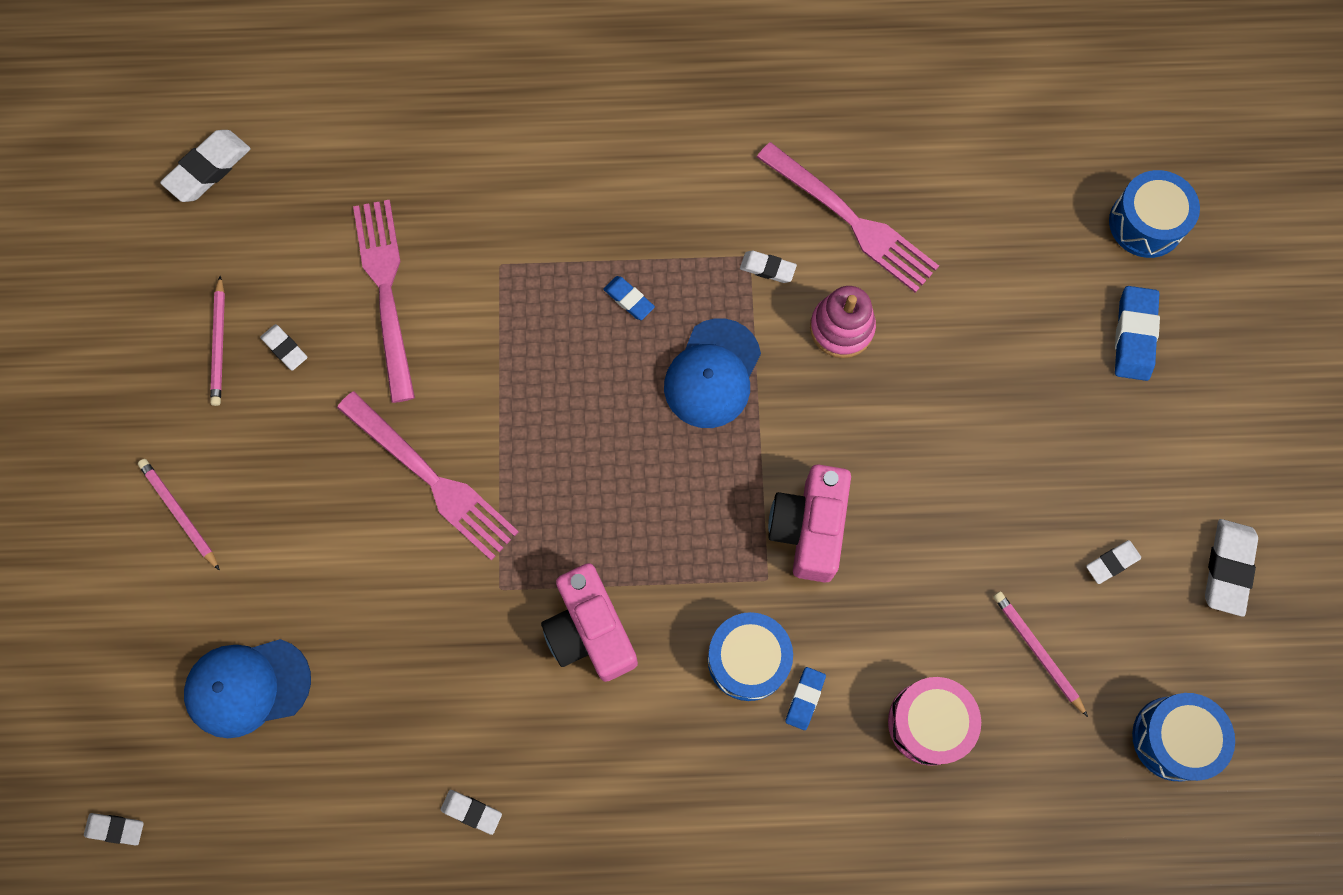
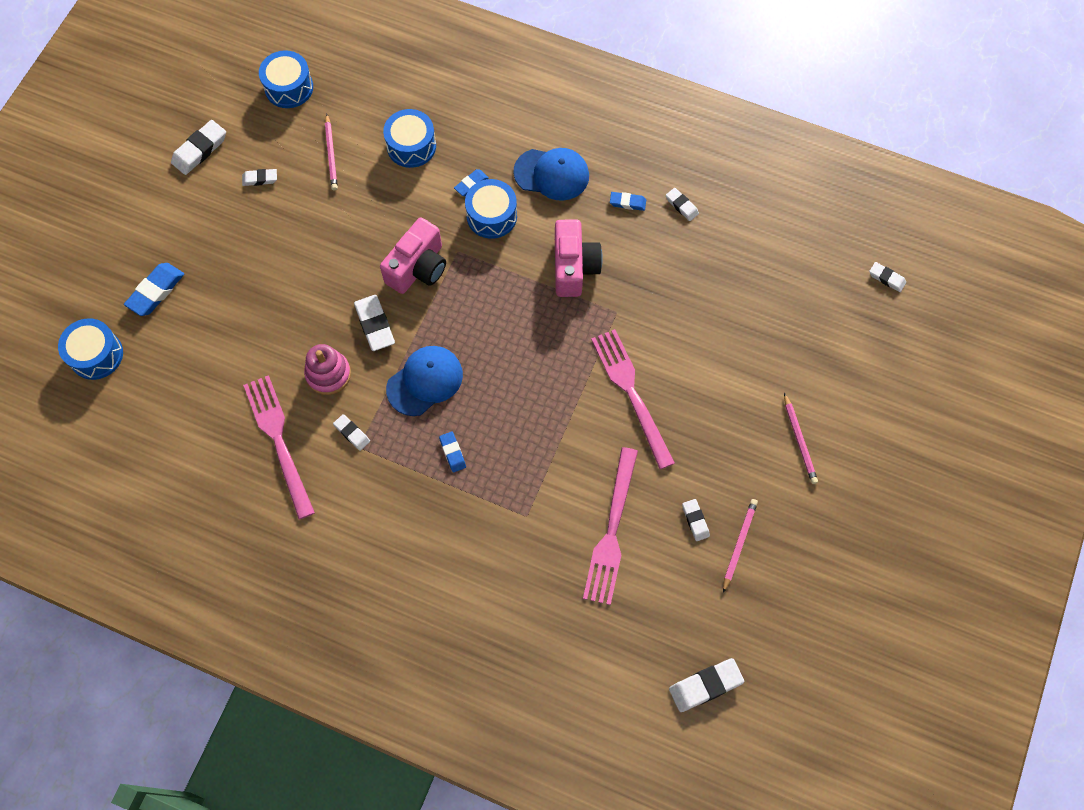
camera: 155 degrees left, 5 degrees down
(247, 687) = (787, 321): blue cap -> blue cap (552, 174)
(556, 778) = (627, 202): none -> blue eraser
(821, 420) = (375, 325): none -> white eraser
(929, 723) = (411, 146): pink drum -> blue drum

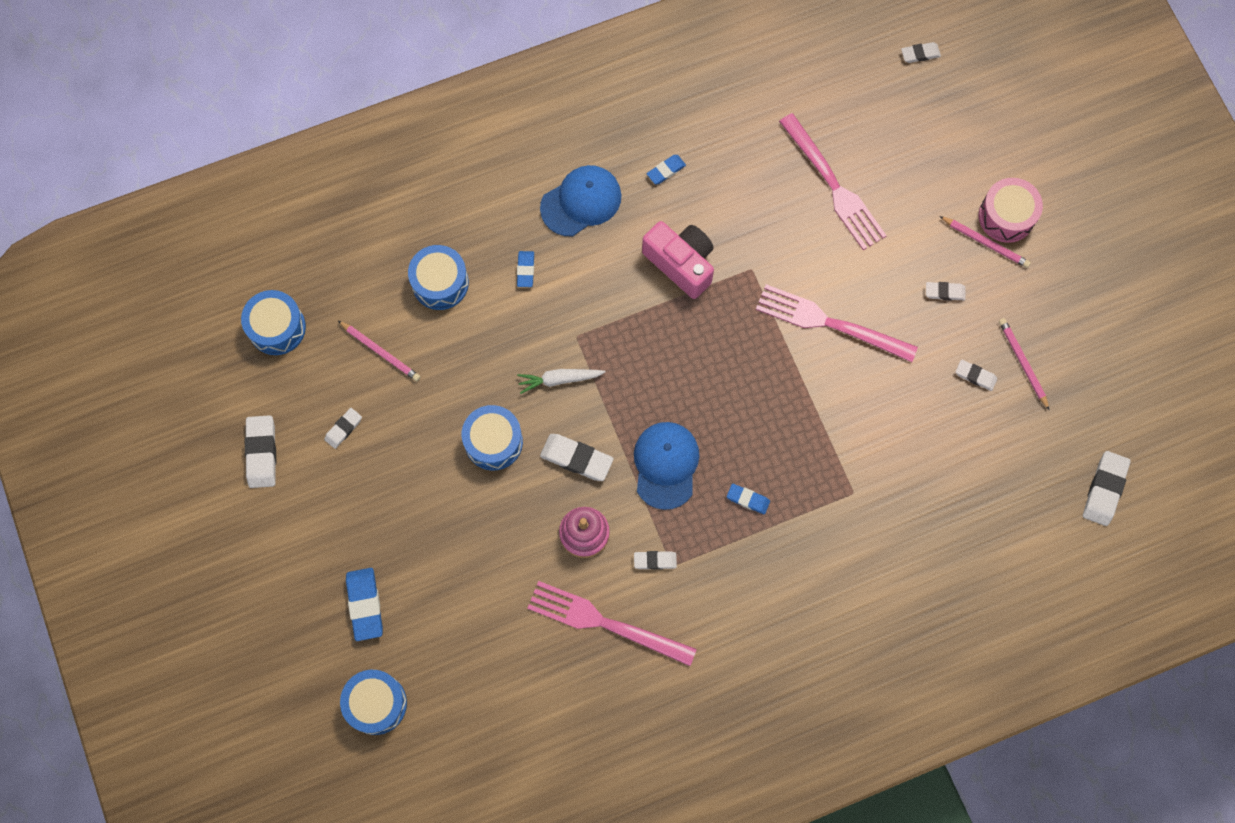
camera: 45 degrees left, 5 degrees up
(418, 268) = (559, 379): pink camera -> white carrot
(491, 216) = (571, 281): blue drum -> blue drum (493, 442)
(611, 532) = (927, 444): pink fork -> pink fork (834, 187)
(681, 206) = (710, 135): white eraser -> white eraser (944, 292)
(834, 436) = (1006, 216): none -> pink drum

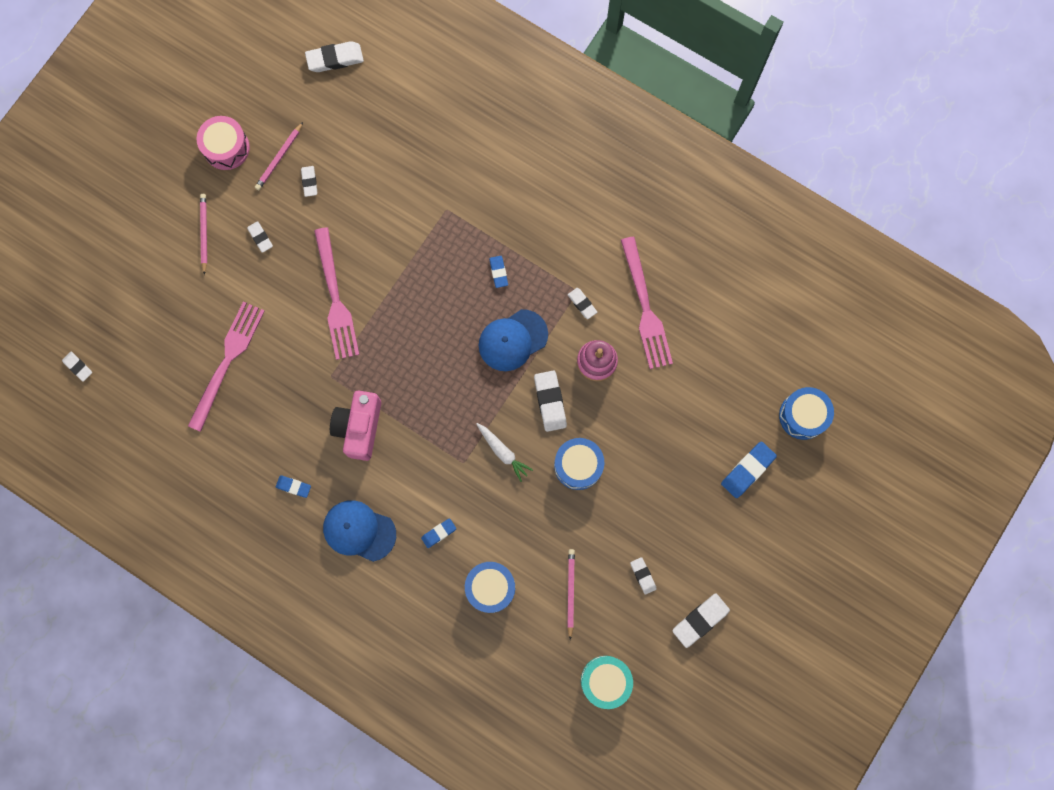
camera: 125 degrees left, 5 degrees up
(277, 328) = (605, 681): blue drum -> turquoise drum
(343, 429) = (643, 576): white eraser -> white eraser turned 60 degrees clockwise
(1006, 216) = (174, 231): pink drum -> pink drum (226, 148)

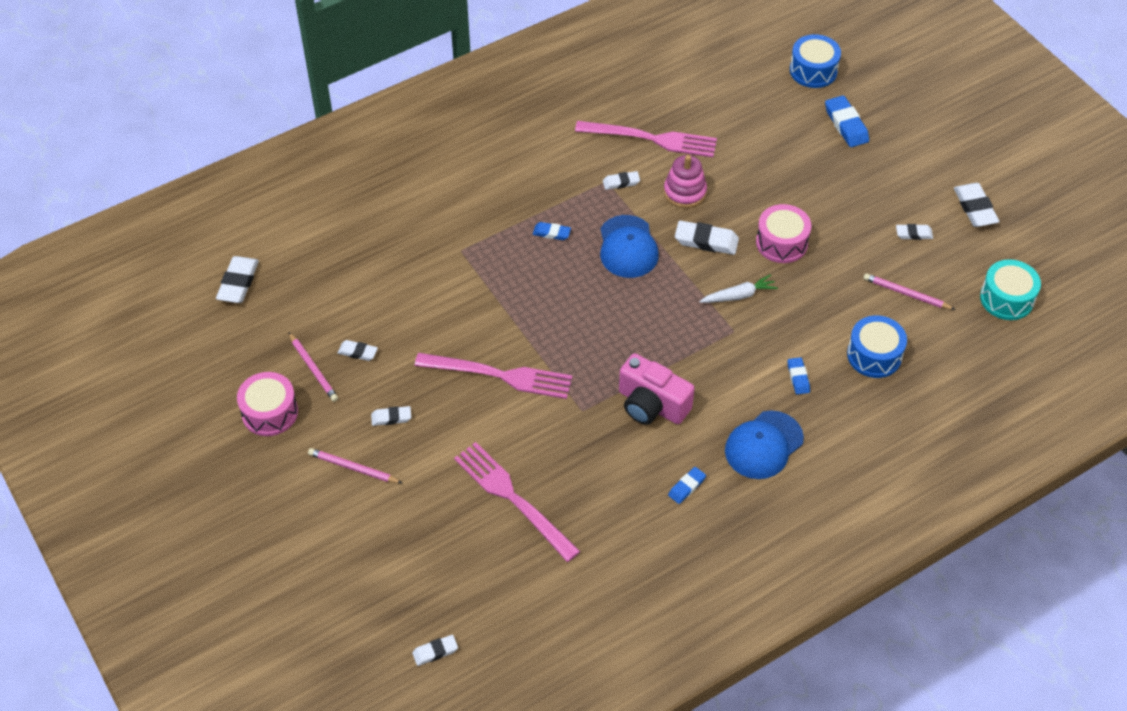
camera: 65 degrees left, 25 degrees down
(578, 465) = (781, 243): blue drum -> pink drum

